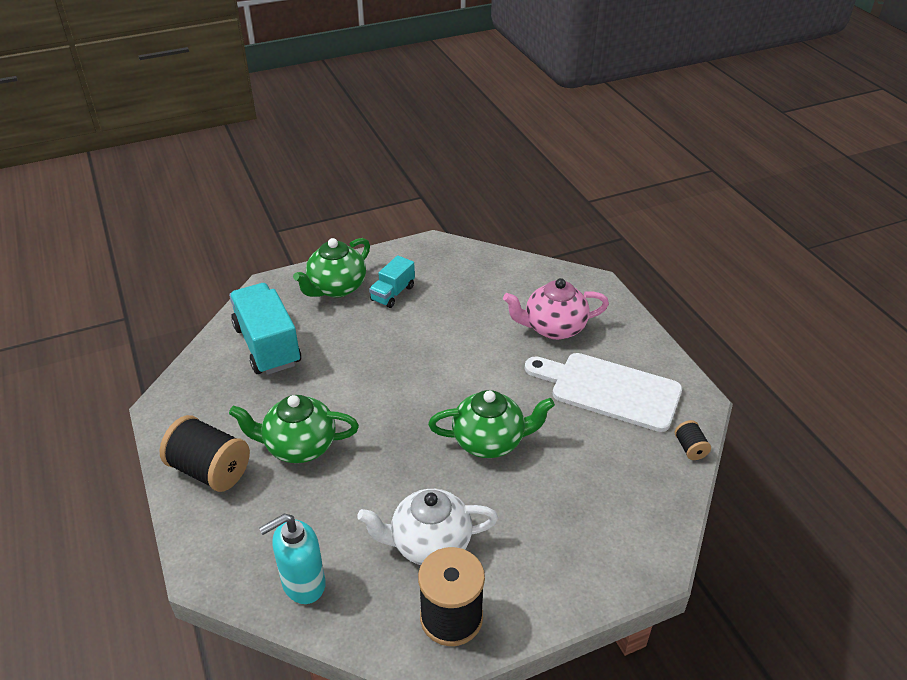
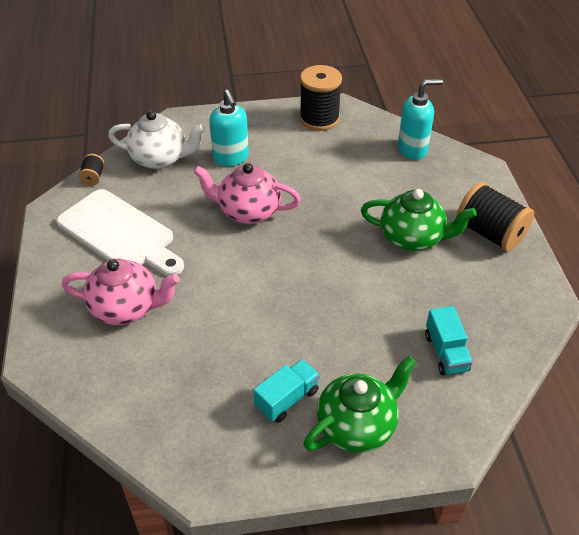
camera: 165 degrees left, 5 degrees up
(267, 345) = (446, 352): turquoise truck -> turquoise truck, size x0.55
(429, 544) = (321, 155): white teapot -> white teapot (160, 159)
(490, 441) = (248, 211): green teapot -> pink teapot
(545, 512) = (231, 158): none -> turquoise soap dispenser

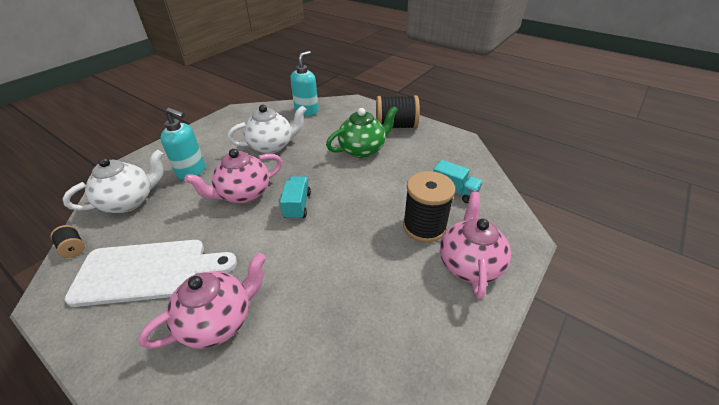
camera: 45 degrees left, 5 degrees down
(287, 399) = (413, 284): turquoise truck -> turquoise truck (297, 205)
(319, 119) = (230, 122): black spool -> black spool (424, 226)
(327, 174) = (272, 146): none -> white teapot
(357, 425) = (469, 264): green teapot -> pink teapot

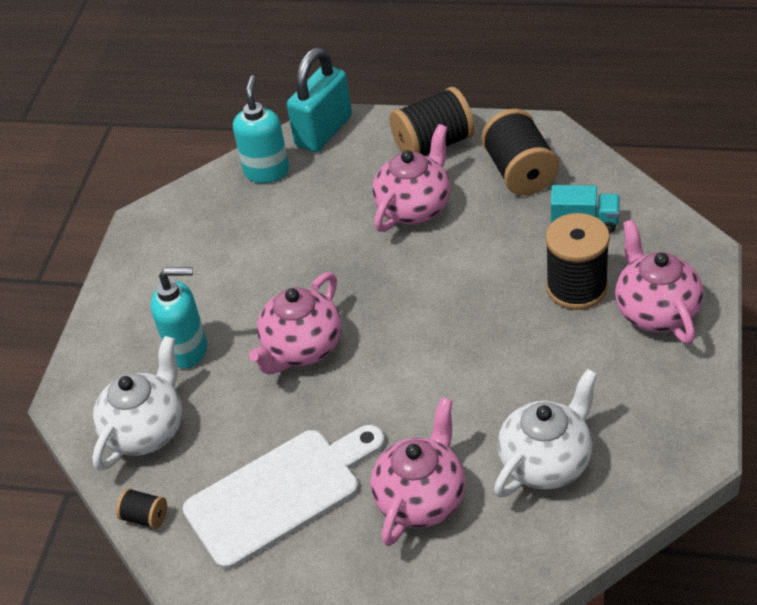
camera: 20 degrees left, 5 degrees up
(272, 146) = (270, 258): white teapot -> white teapot (546, 462)
(297, 205) = (392, 331): turquoise truck -> none
(347, 104) = (323, 131): none -> turquoise padlock
(363, 149) = (414, 207): green teapot -> pink teapot
(433, 153) = (520, 172): none -> black spool

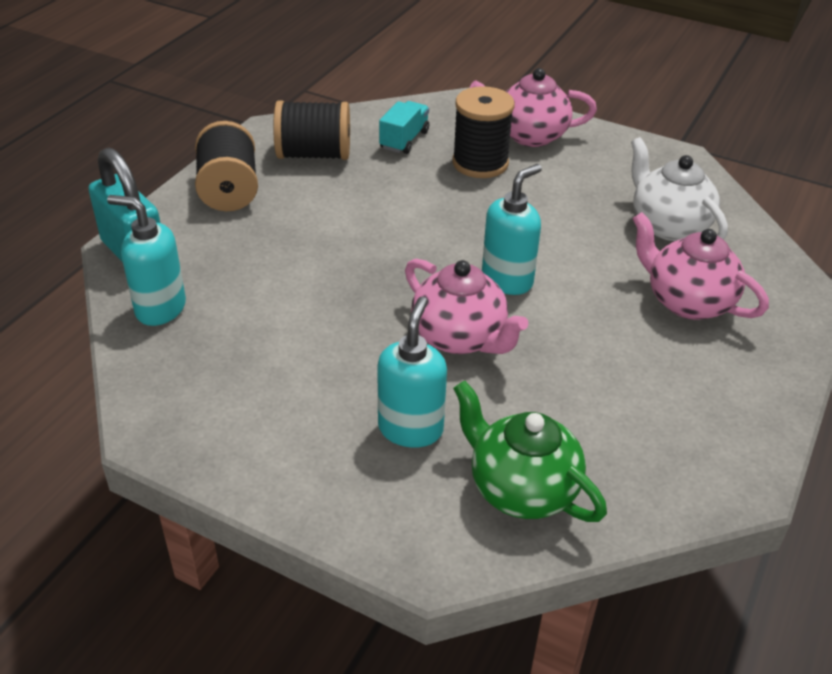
camera: 80 degrees left, 5 degrees down
(145, 517) = (654, 511): black spool -> none
(146, 430) = (521, 489): white teapot -> green teapot
(280, 493) = (653, 393): white cutting board -> none
(393, 358) = (507, 280): none -> turquoise soap dispenser
(414, 207) = (309, 222): pink teapot -> none

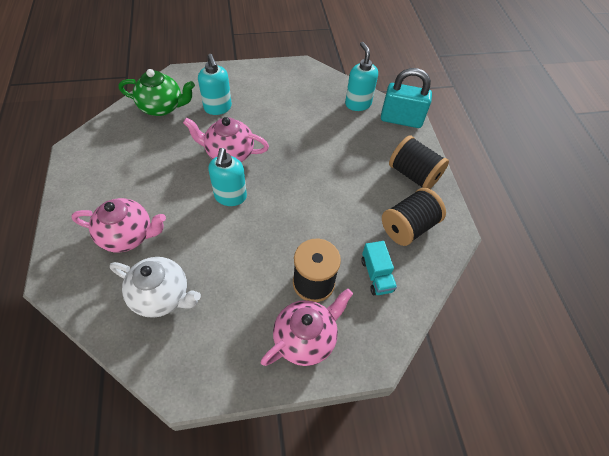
camera: 140 degrees right, 15 degrees up
(160, 308) = (358, 104): turquoise soap dispenser -> turquoise soap dispenser turned 90 degrees counterclockwise

